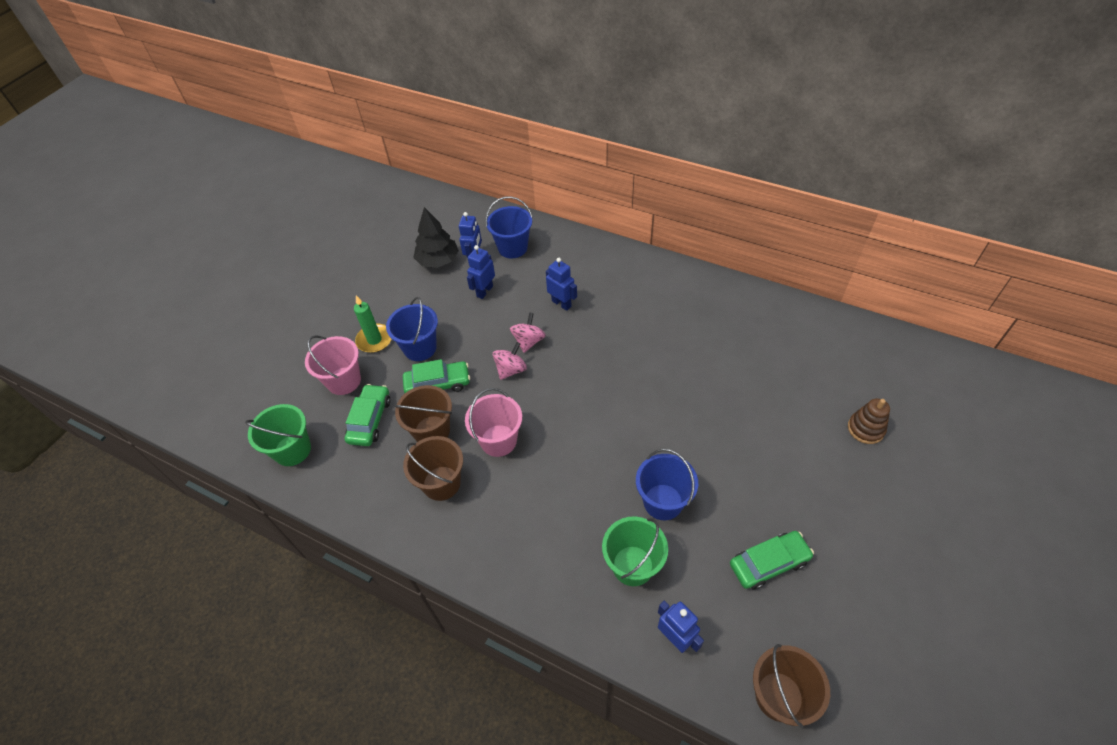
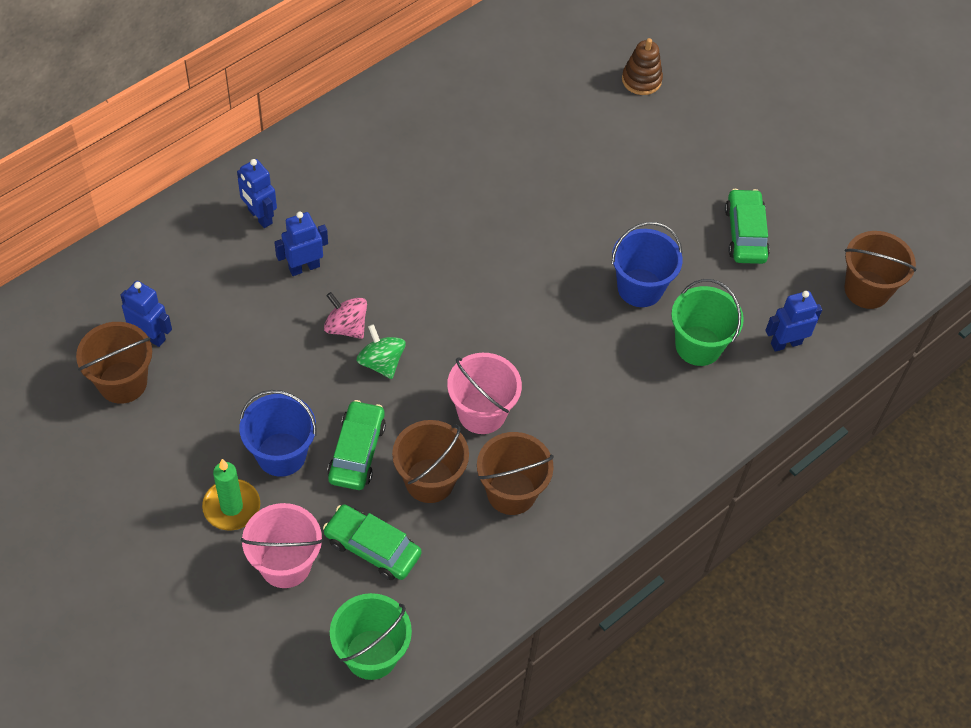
camera: 75 degrees left, 5 degrees up
(438, 260) = (122, 382): black tree -> brown bucket
(484, 291) = (224, 345): blue robot -> blue robot (259, 216)
(511, 370) = (381, 362): pink spinning top -> green spinning top
(512, 248) = (160, 283): blue bucket -> none

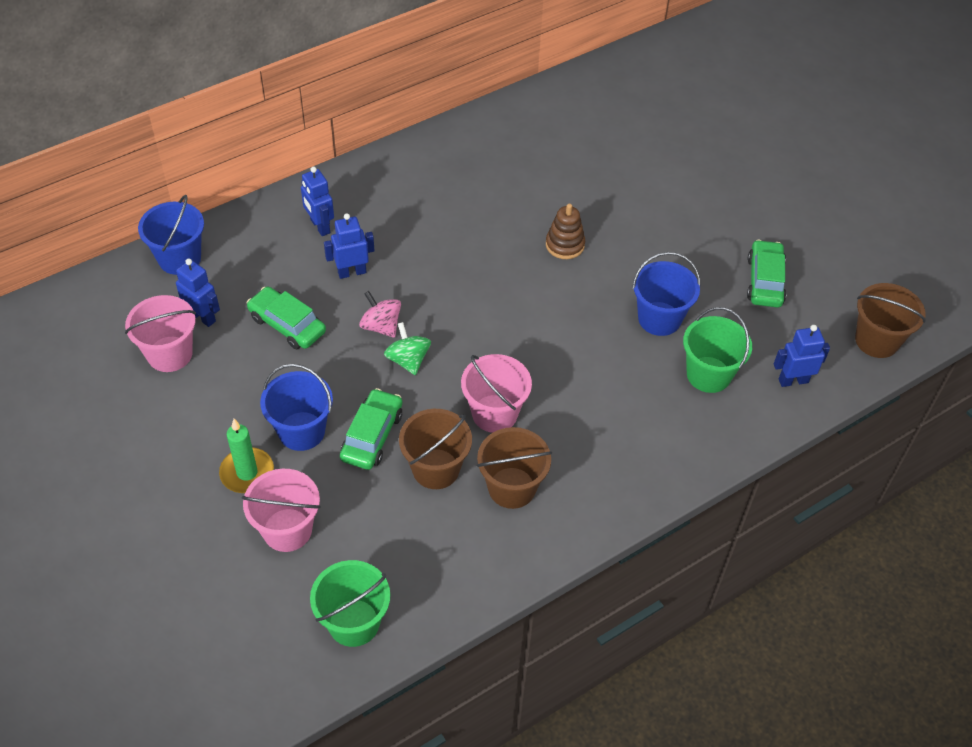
camera: 10 degrees right, 5 degrees down
(111, 270) = (179, 258): none -> blue bucket
(122, 382) = (170, 354): brown bucket -> pink bucket
(372, 548) = (371, 524): green car -> green car (287, 325)
(641, 80) = (683, 144): brown stacking toy -> brown stacking toy (565, 245)

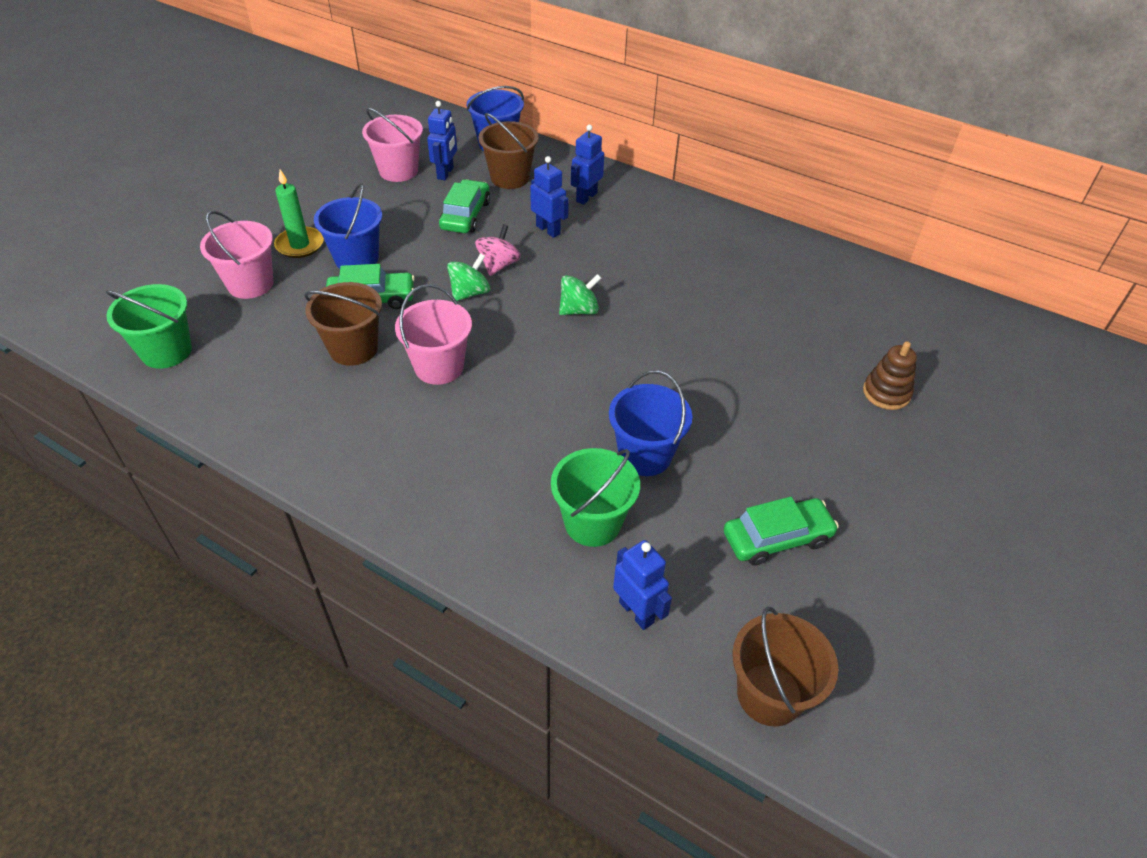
camera: 65 degrees right, 5 degrees down
(476, 294) = (579, 310): none -> green spinning top
(511, 488) = (354, 406): brown bucket -> brown bucket (510, 178)
(565, 245) = (690, 351): brown stacking toy -> brown stacking toy (886, 393)

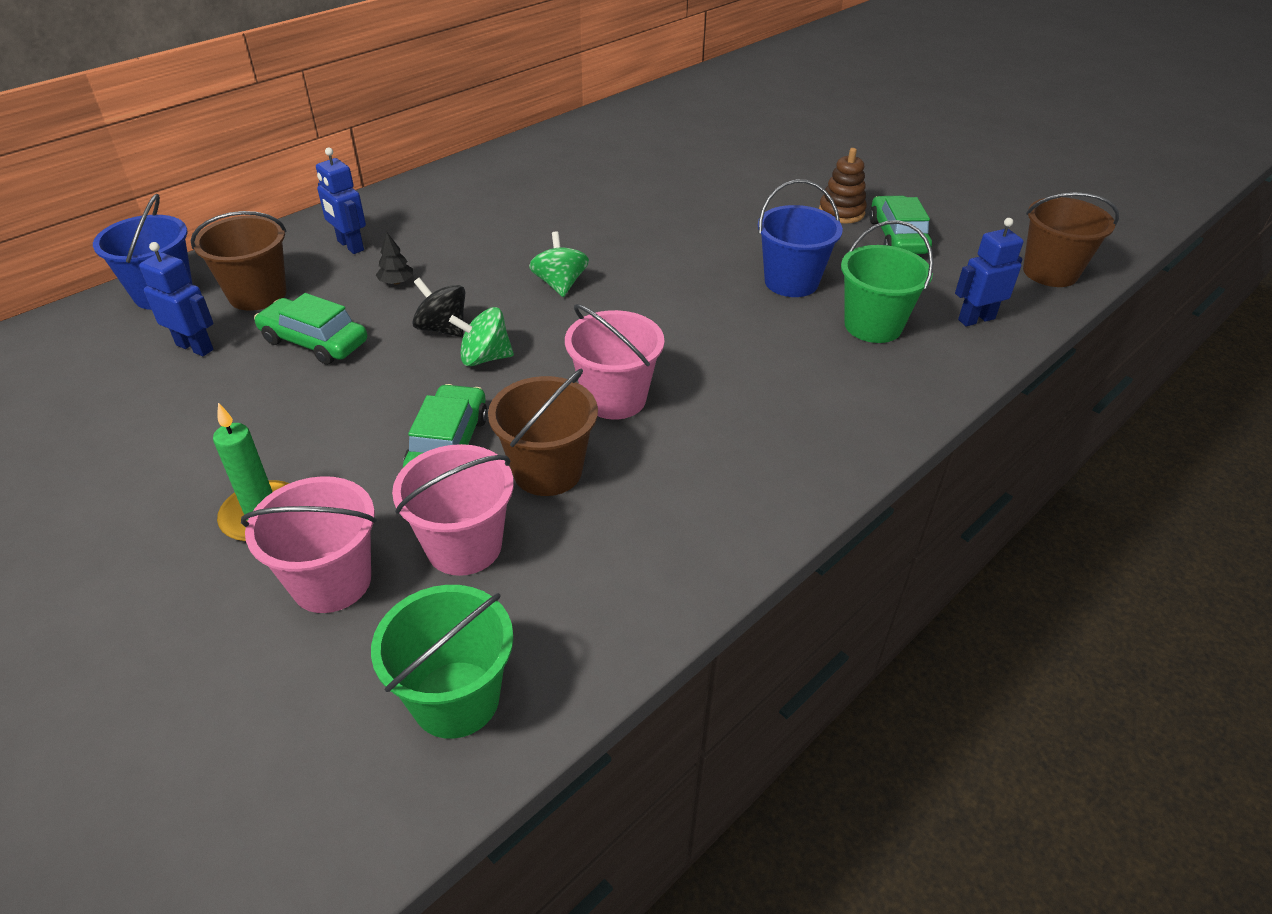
camera: 75 degrees left, 5 degrees down
(356, 259) = (344, 453): blue bucket -> none
(398, 171) = (145, 392): pink bucket -> pink bucket (464, 546)
(470, 293) = (485, 358): green spinning top -> green spinning top turned 60 degrees counterclockwise
(498, 265) = (442, 328): pink spinning top -> black spinning top
(548, 230) = (396, 282): blue robot -> black tree
(886, 393) = (744, 154): brown stacking toy -> brown stacking toy (841, 212)

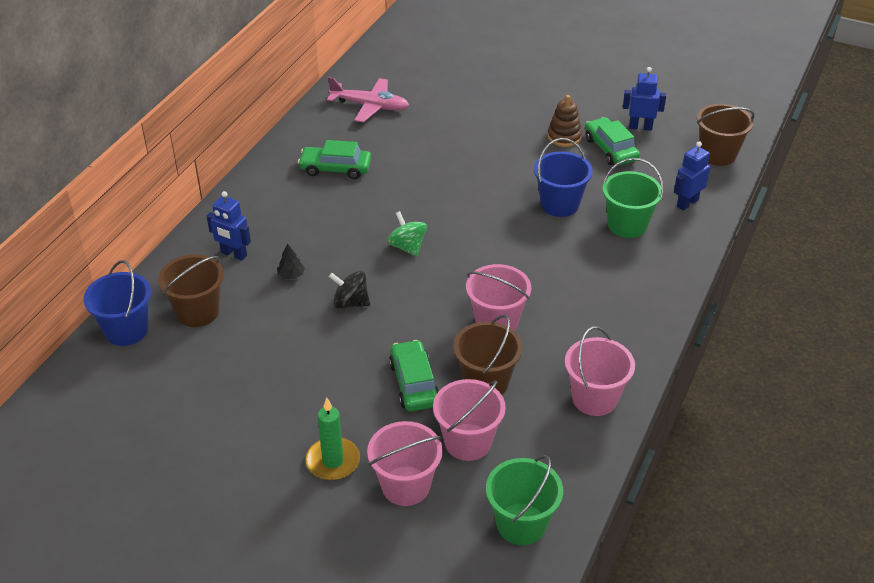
camera: 20 degrees left, 0 degrees up
(195, 347) = (188, 364): blue robot -> blue robot (640, 127)
(314, 341) = (269, 337): green car -> green car (335, 168)
(485, 358) = (394, 317): green spinning top -> none
(621, 139) = (370, 106): none -> pink plane
(692, 539) = (594, 398): none -> pink bucket

